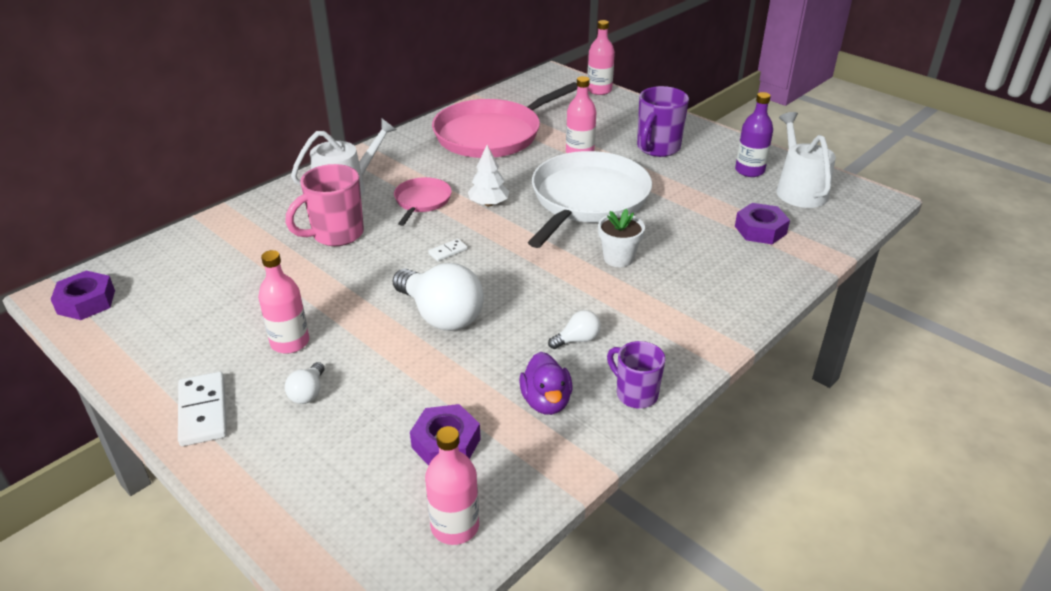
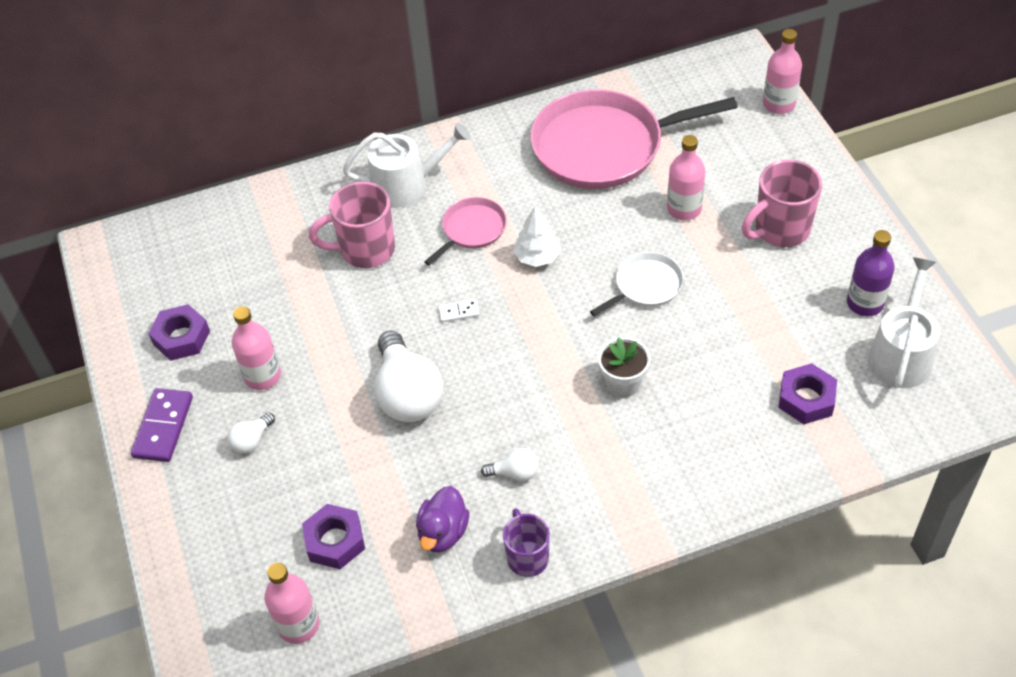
camera: 30 degrees right, 15 degrees up
(86, 302) = (119, 263): purple nut -> purple nut (181, 337)
(203, 411) = (163, 427): white domino -> purple domino
(587, 199) = (645, 286): white pan -> white pan, size x0.48
(657, 148) = (780, 230): purple mug -> pink mug

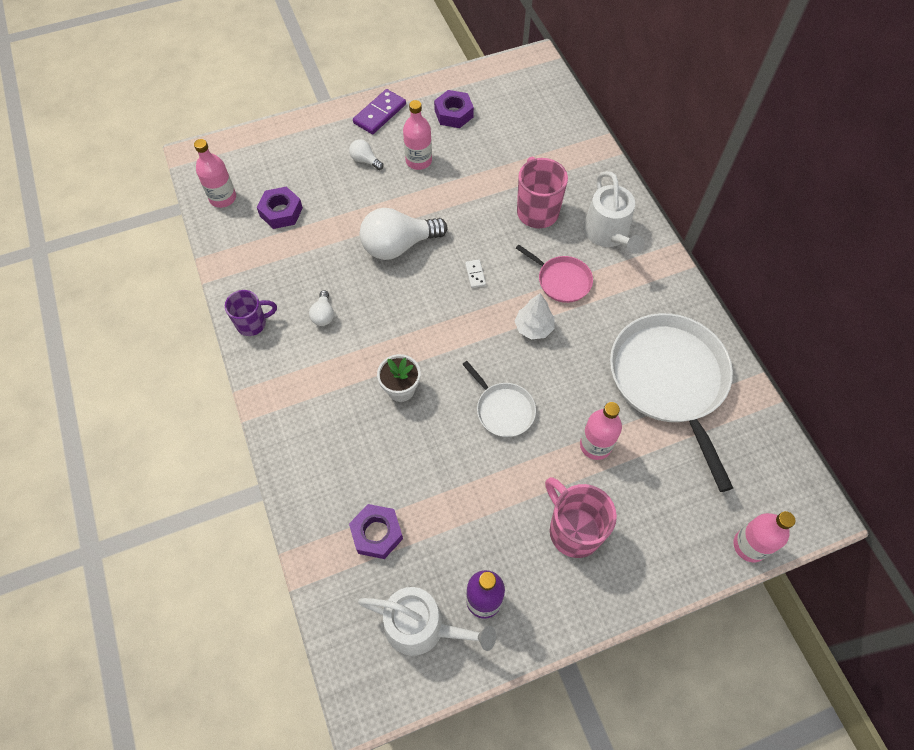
camera: 85 degrees right, 10 degrees up
(163, 427) = (379, 114): purple domino -> purple domino turned 60 degrees counterclockwise
(443, 532) = (279, 272): purple duck -> none
(604, 146) = (669, 380): pink pan -> white pan

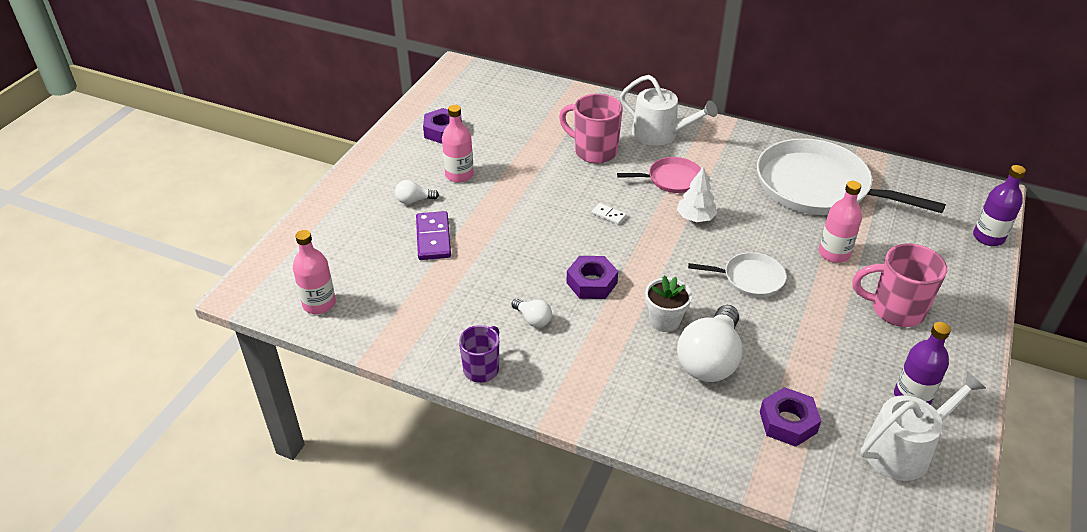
camera: 45 degrees left, 20 degrees down
(281, 212) = (391, 278): purple nut -> purple nut (592, 283)
(379, 114) = (380, 165): purple domino -> purple domino (433, 238)
(398, 245) = (524, 235): white light bulb -> white light bulb (710, 360)
(749, 545) = (988, 237): pink bottle -> purple bottle

